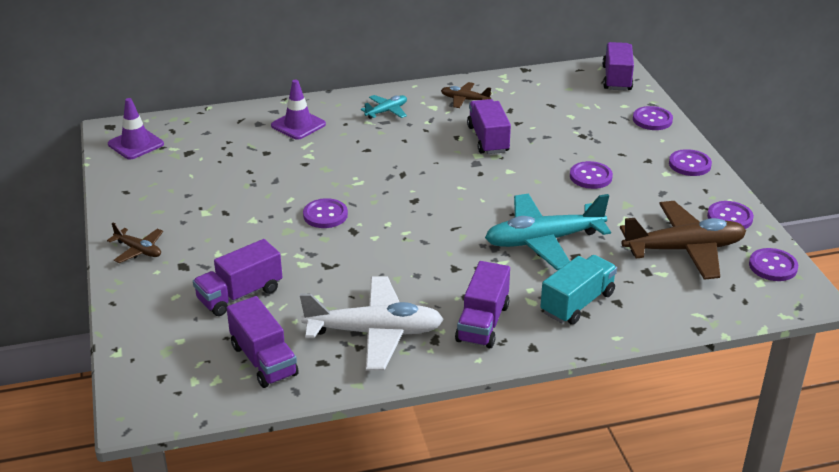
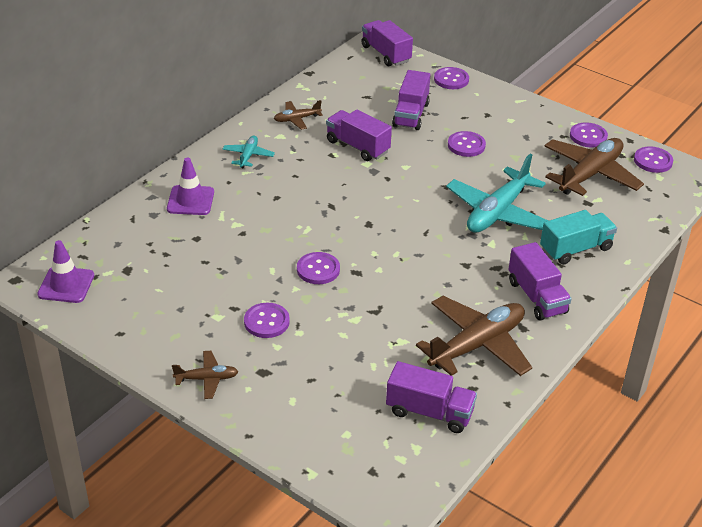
camera: 40 degrees left, 5 degrees up
(240, 295) = (341, 371): purple truck -> purple truck (411, 114)
(374, 333) = (477, 345): white plane -> brown plane
(577, 303) = (575, 249): turquoise truck -> turquoise truck turned 60 degrees clockwise
(689, 164) = (517, 106): purple button -> purple button (266, 322)

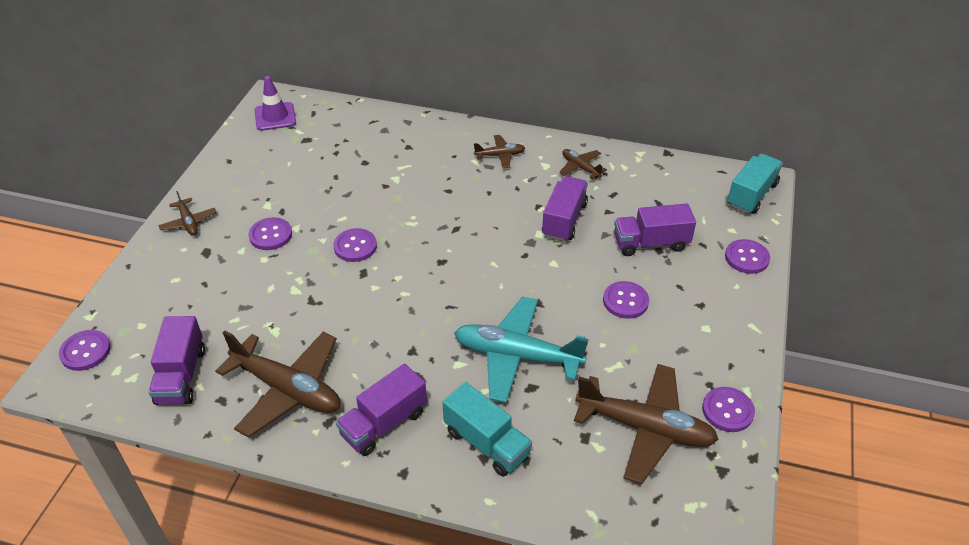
camera: 70 degrees right, 5 degrees up
(190, 200) = (414, 143): purple traffic cone -> none
(248, 156) = (500, 155): turquoise plane -> brown plane
(386, 54) = (751, 195): purple truck -> turquoise truck
(653, 161) = (722, 493): purple button -> purple button (85, 351)

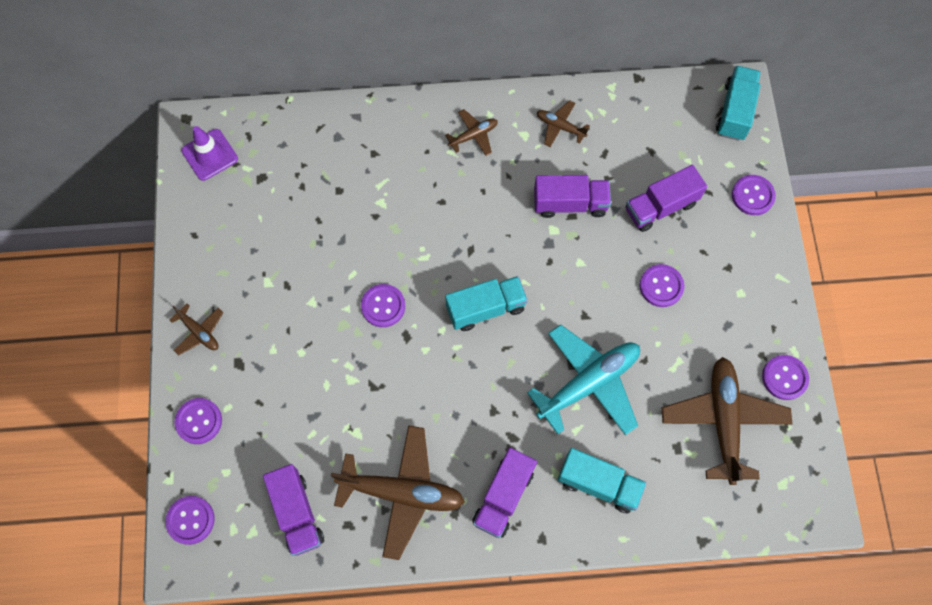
camera: 20 degrees left, 25 degrees up
(270, 235) = (292, 320): purple button -> purple button (199, 421)
(447, 273) = (486, 308): none -> turquoise truck
(517, 356) = (588, 383): turquoise plane -> turquoise plane turned 150 degrees clockwise
(564, 220) = (570, 204): purple truck -> purple truck turned 90 degrees clockwise
(645, 428) = (723, 421): brown plane -> brown plane turned 90 degrees counterclockwise

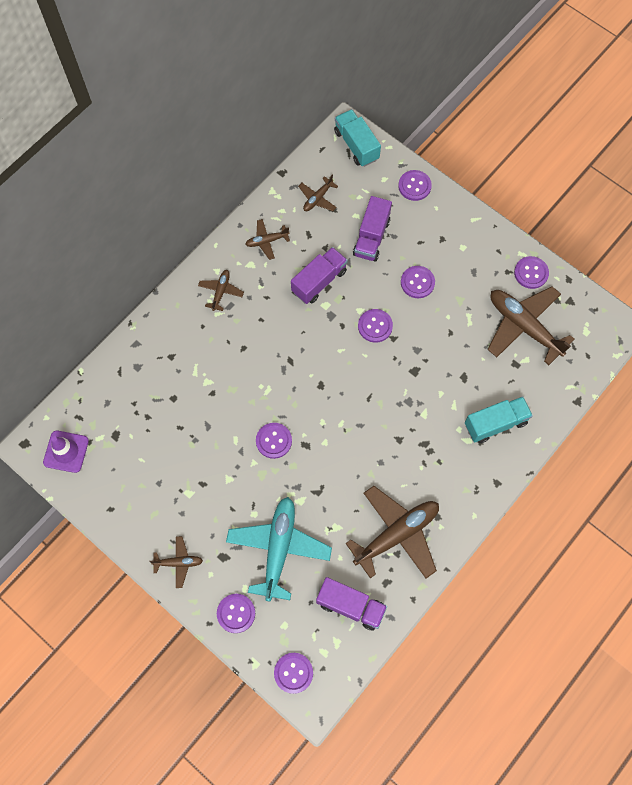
camera: 45 degrees left, 0 degrees up
(486, 308) = (334, 386): turquoise truck -> none
(503, 496) = (453, 480): purple truck -> none
(579, 289) = (375, 326): none -> purple button
(588, 383) = (434, 374): turquoise plane -> turquoise plane (279, 549)
(647, 128) = (317, 198): none -> brown plane

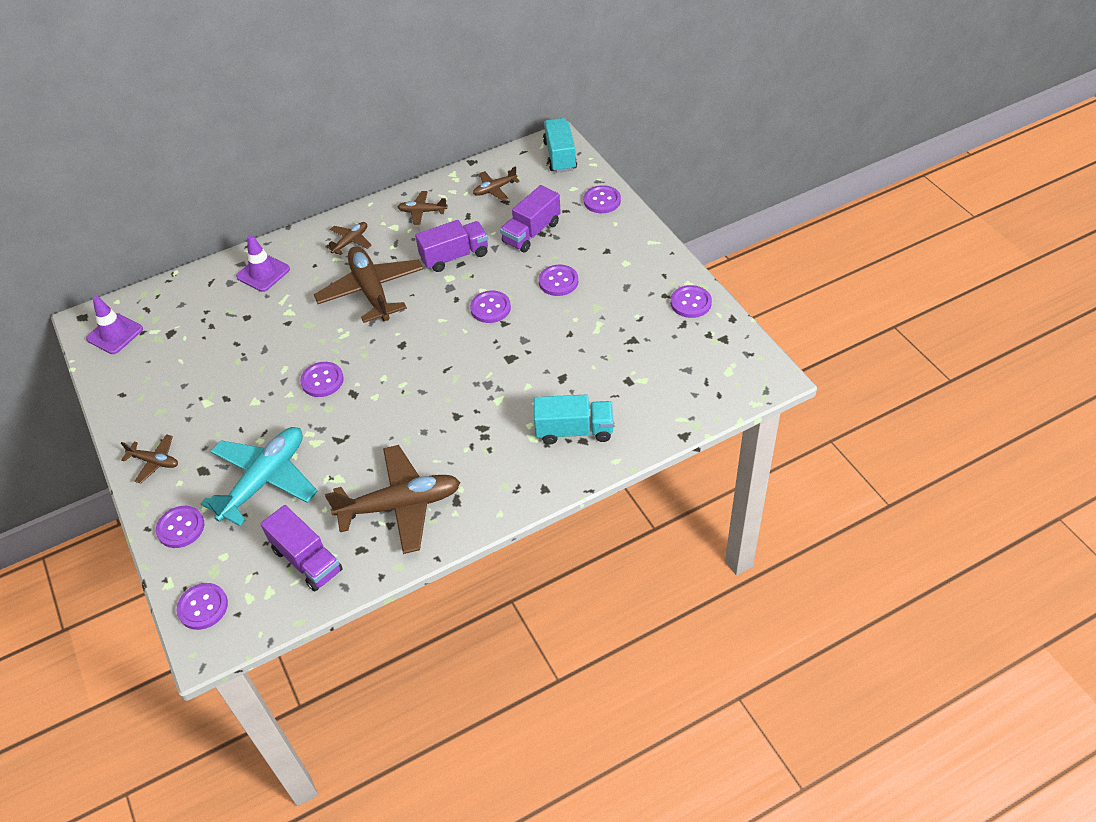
camera: 25 degrees right, 20 degrees down
(161, 348) = (263, 273): none -> purple traffic cone
(524, 326) = (657, 349): brown plane -> brown plane (371, 291)

